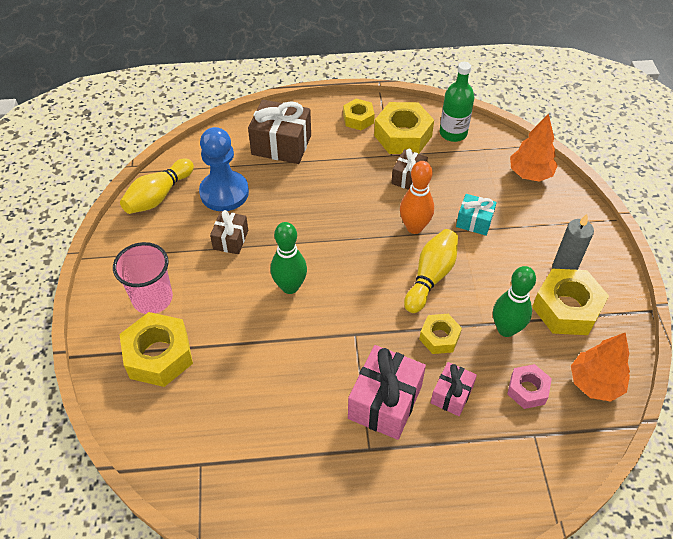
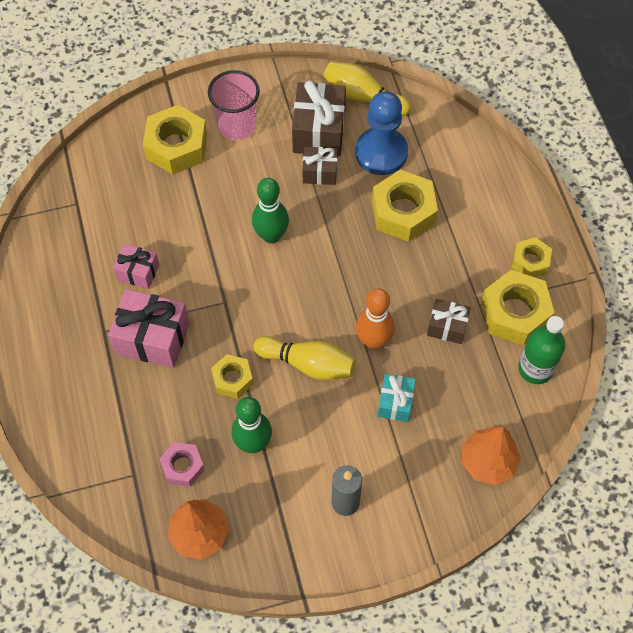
camera: 80 degrees right, 10 degrees up
(281, 145) = (465, 191): brown gift -> brown gift (319, 131)
(451, 395) = (168, 396): pink gift -> pink gift (138, 272)
(566, 308) = (290, 505): yellow nut -> yellow nut (403, 212)

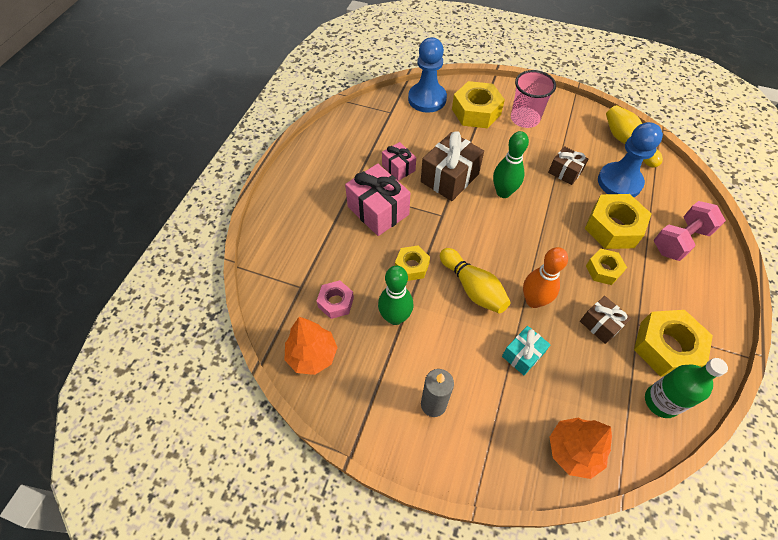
camera: 35 degrees right, 5 degrees down
(107, 160) = (427, 99): none -> blue pawn
(319, 131) = (580, 148): brown gift -> brown gift (449, 178)
(472, 189) = (680, 240): none -> pink dumbbell
(530, 262) = (702, 317): yellow nut -> yellow nut (603, 270)

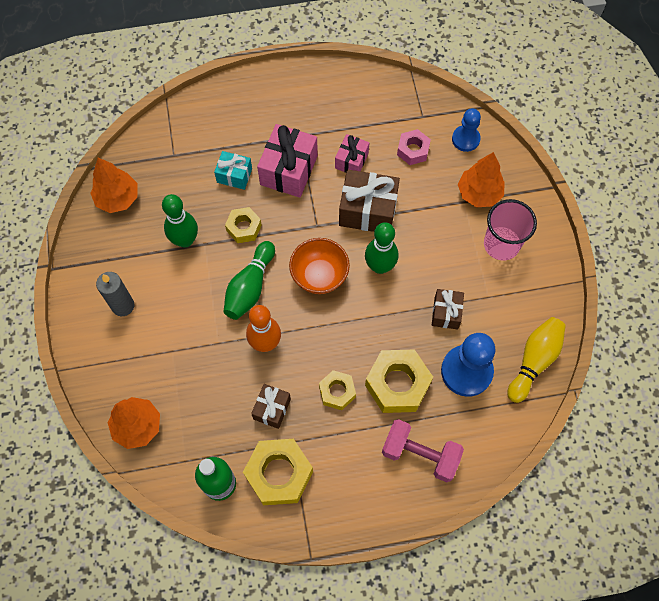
camera: 60 degrees right, 10 degrees up
(336, 302) = (174, 189): pink nut -> pink nut (413, 150)
(427, 99) = (465, 139): blue pawn -> blue pawn, size x0.60
(473, 288) = (250, 287): yellow bowling pin -> green bowling pin
(476, 112) = (479, 193): yellow nut -> orange tree
(490, 234) = (319, 276): none -> orange bowl
(522, 355) = (204, 355): turquoise gift -> turquoise gift (234, 175)

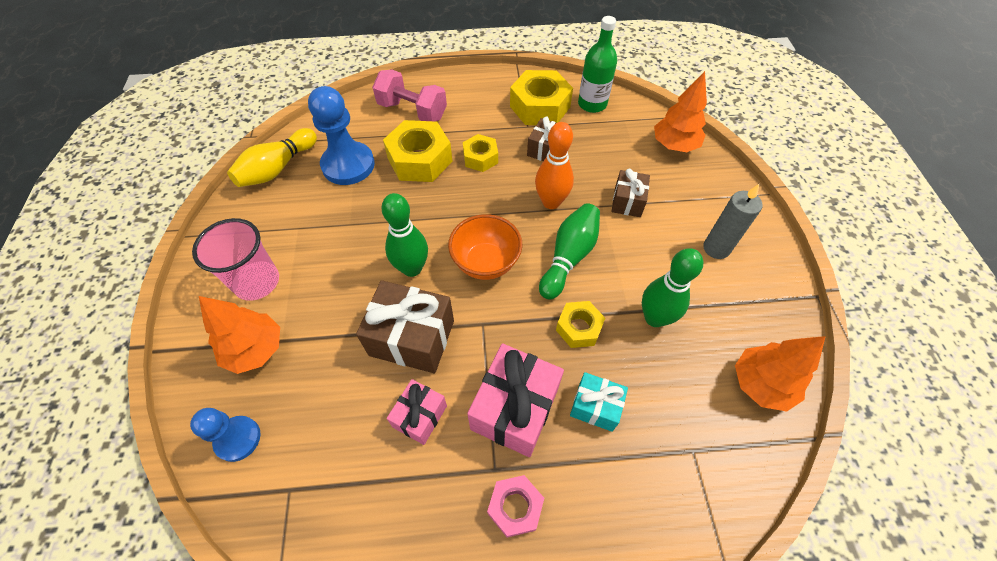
camera: 175 degrees left, 10 degrees down
(413, 150) = (324, 426): pink nut -> pink nut (515, 507)
(446, 313) = (350, 215): brown gift -> brown gift (627, 202)

